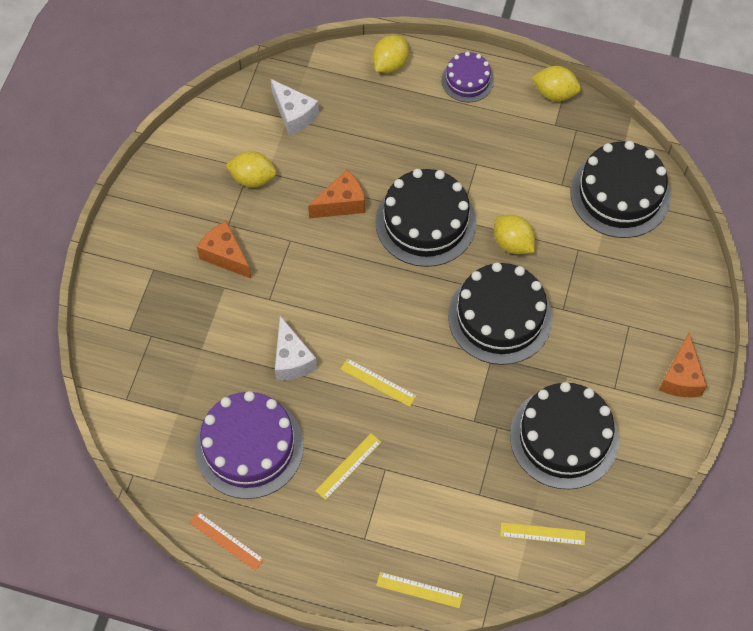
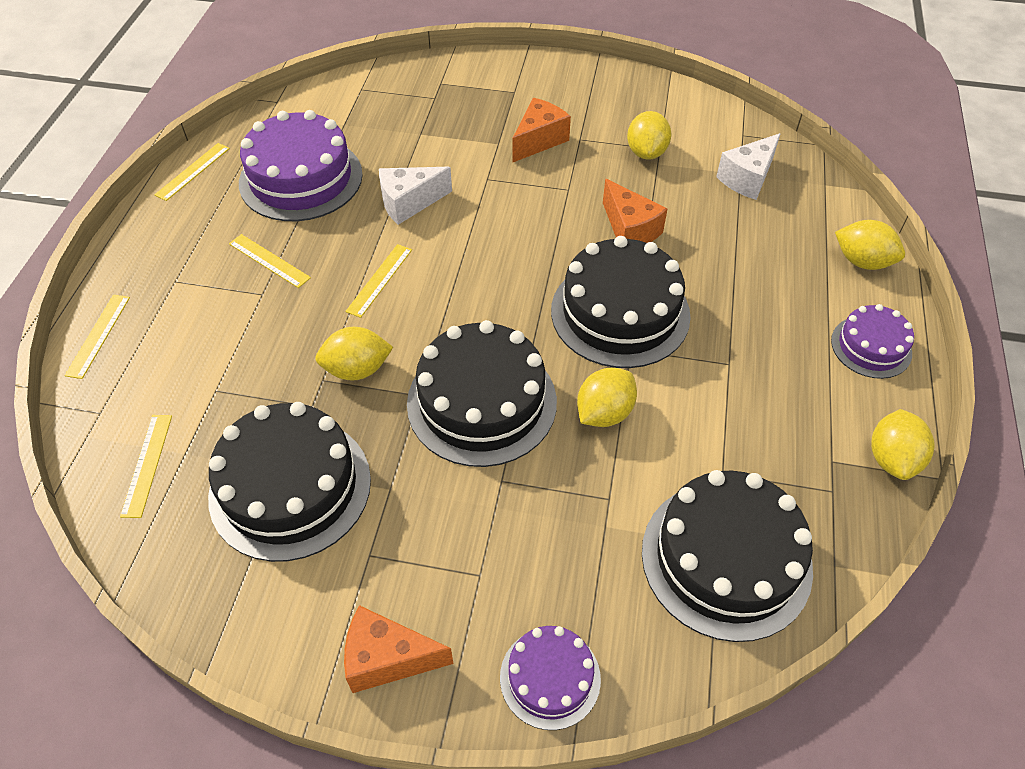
camera: 85 degrees right, 10 degrees down
(226, 540) = (193, 171): orange ruler -> yellow ruler
(466, 397) = (357, 369): none -> yellow lemon
(691, 294) = (550, 677): none -> purple cake

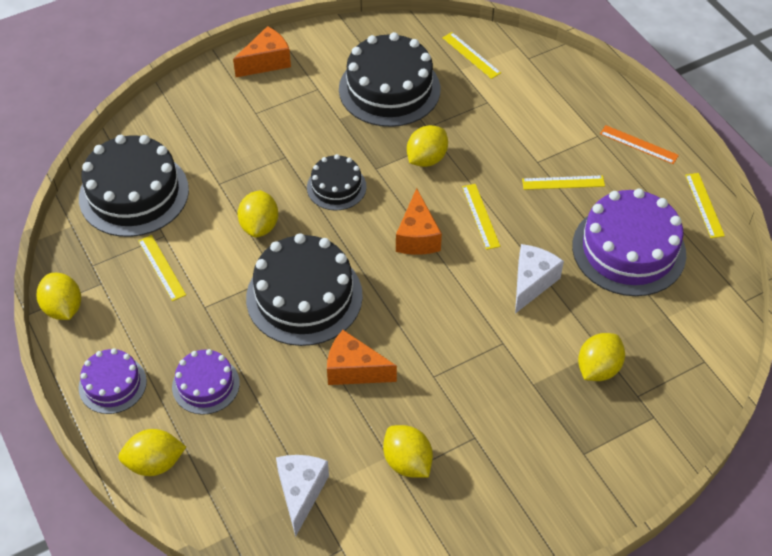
camera: 140 degrees right, 0 degrees up
(98, 335) = (589, 85): yellow ruler -> yellow ruler (161, 267)
(156, 249) = (638, 145): none -> orange ruler
(439, 125) = (598, 368): none -> yellow lemon
(482, 402) = (336, 187): black cake -> black cake, size x0.55
(539, 140) = (505, 411): orange cheese -> orange cheese (417, 237)
(550, 677) = (186, 98): purple cake -> purple cake (205, 385)

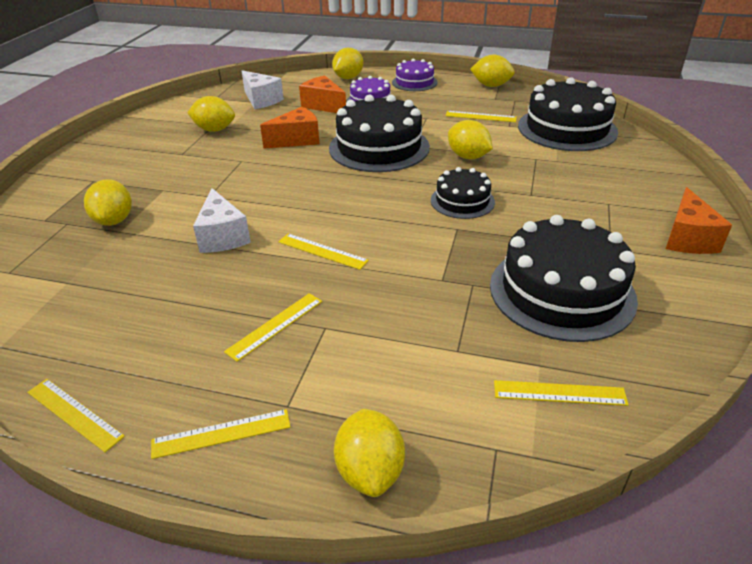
camera: 135 degrees right, 15 degrees down
(417, 237) = (354, 210): orange cheese -> orange cheese (323, 105)
(426, 159) = (430, 260): yellow lemon -> yellow lemon (370, 471)
(628, 250) = (146, 310): purple cake -> none
(638, 145) = (221, 433): orange ruler -> yellow ruler

